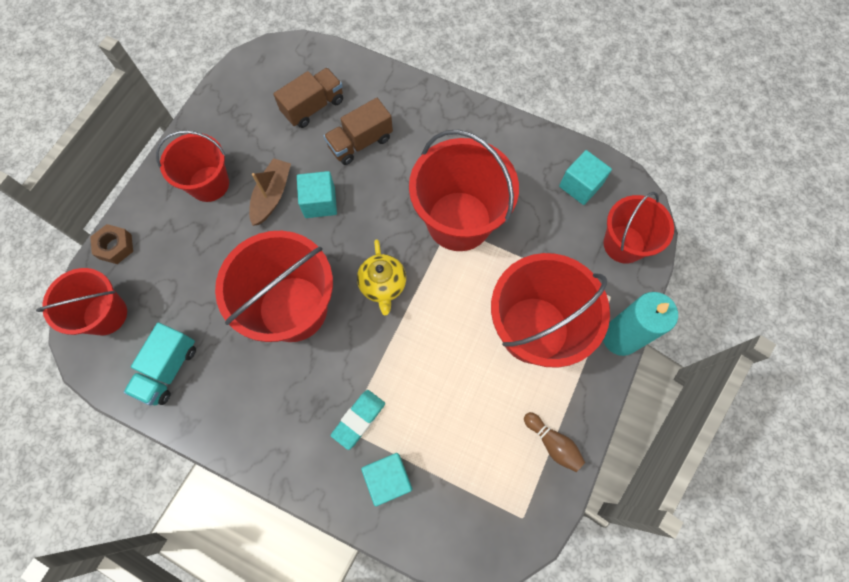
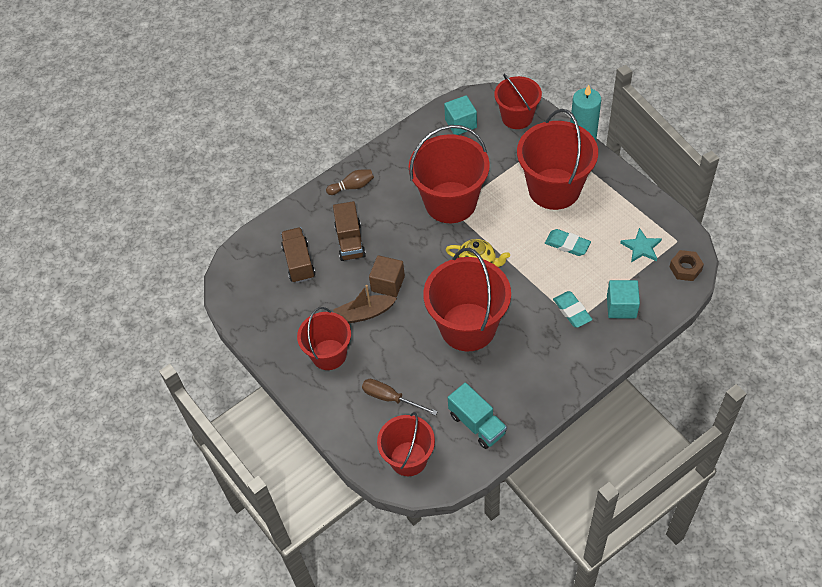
camera: 60 degrees left, 15 degrees down
(115, 246) = (350, 437): brown nut -> brown nut (685, 268)
(174, 266) = (390, 398): none -> brown screwdriver
(272, 195) = (364, 313): brown boat -> brown boat turned 60 degrees counterclockwise
(320, 202) = (388, 283): turquoise cube -> brown cube
(455, 377) = (567, 244): none -> turquoise eraser
(491, 473) = (641, 247): none -> turquoise star
(552, 443) = (636, 207): brown bowling pin -> brown bowling pin (352, 187)

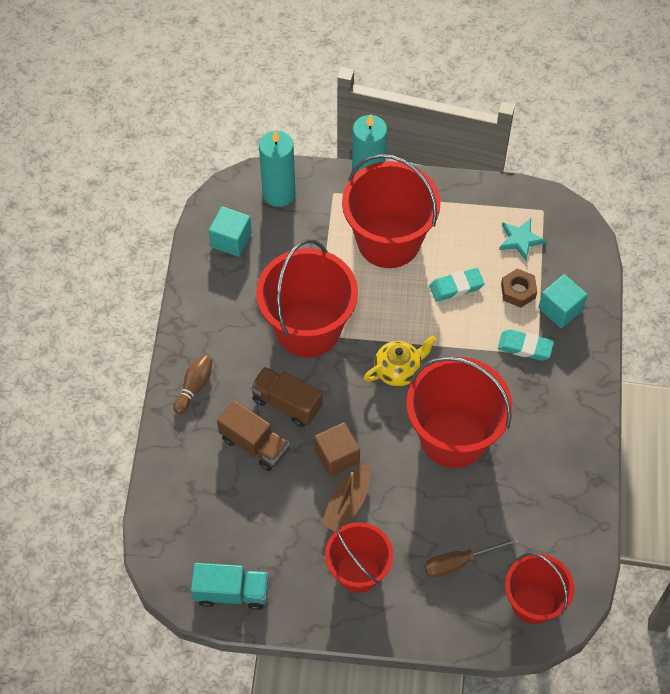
camera: 50 degrees left, 5 degrees up
(299, 262) = (227, 507): brown truck -> brown truck (287, 403)
(477, 424) = (556, 519): turquoise truck -> turquoise truck (231, 592)
(517, 117) = (279, 193): red bucket -> turquoise candle
(685, 268) = (575, 231): brown nut -> brown nut (518, 291)

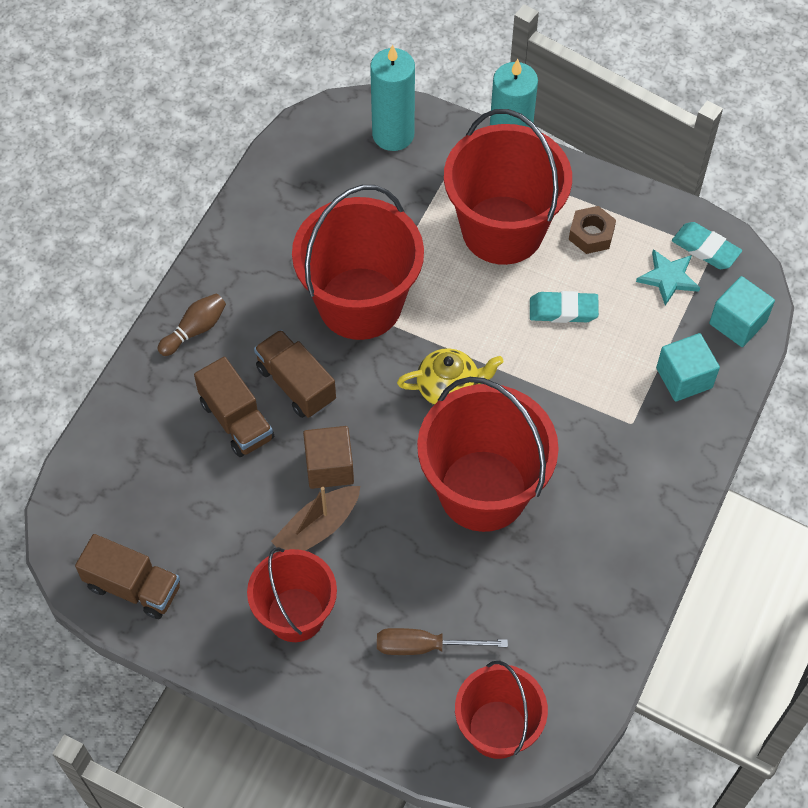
camera: 20 degrees right, 0 degrees up
(231, 240) = (313, 172): turquoise cube -> turquoise cube (737, 322)
(231, 592) = (133, 587): turquoise truck -> brown truck
(518, 291) = (639, 339): brown nut -> brown nut (591, 234)
(525, 347) = (619, 410): turquoise eraser -> turquoise eraser (705, 249)

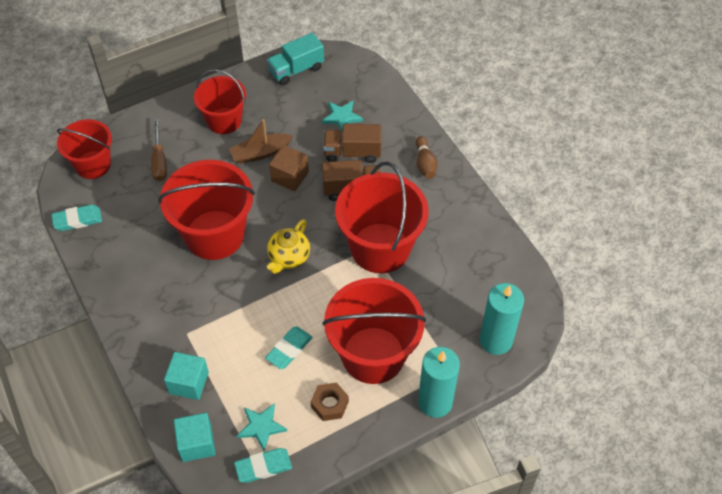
camera: 125 degrees right, 5 degrees down
(133, 587) = (296, 70): brown truck -> turquoise truck
(183, 471) = (341, 117): none -> turquoise star
(317, 528) = (260, 153): brown boat -> brown boat turned 105 degrees counterclockwise
(424, 646) = (159, 160): brown screwdriver -> brown screwdriver turned 135 degrees clockwise
(593, 672) = (77, 220): none -> turquoise eraser

